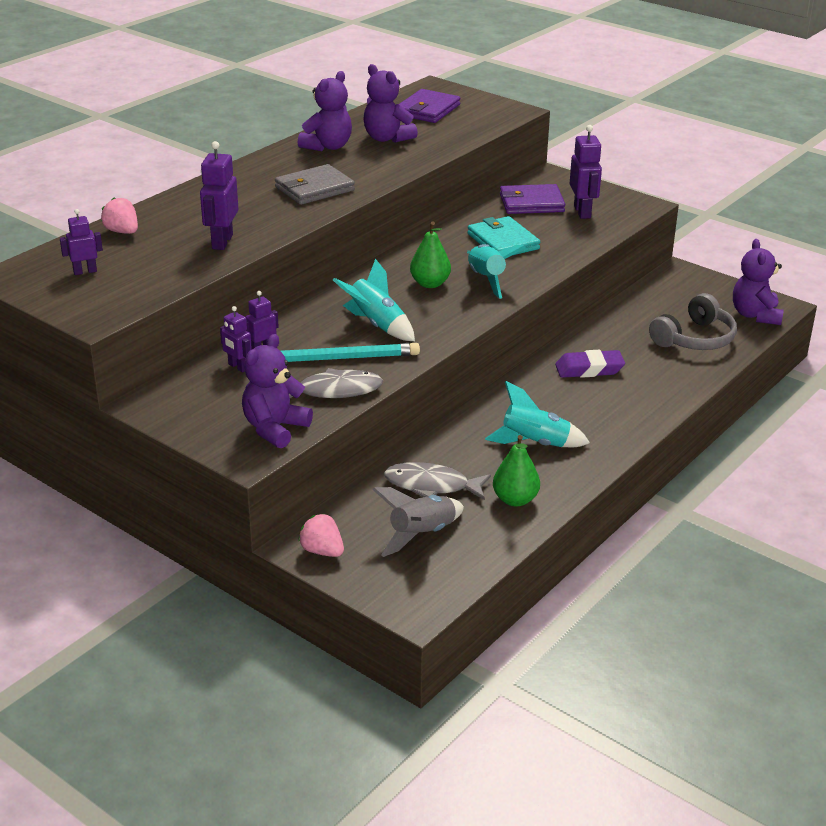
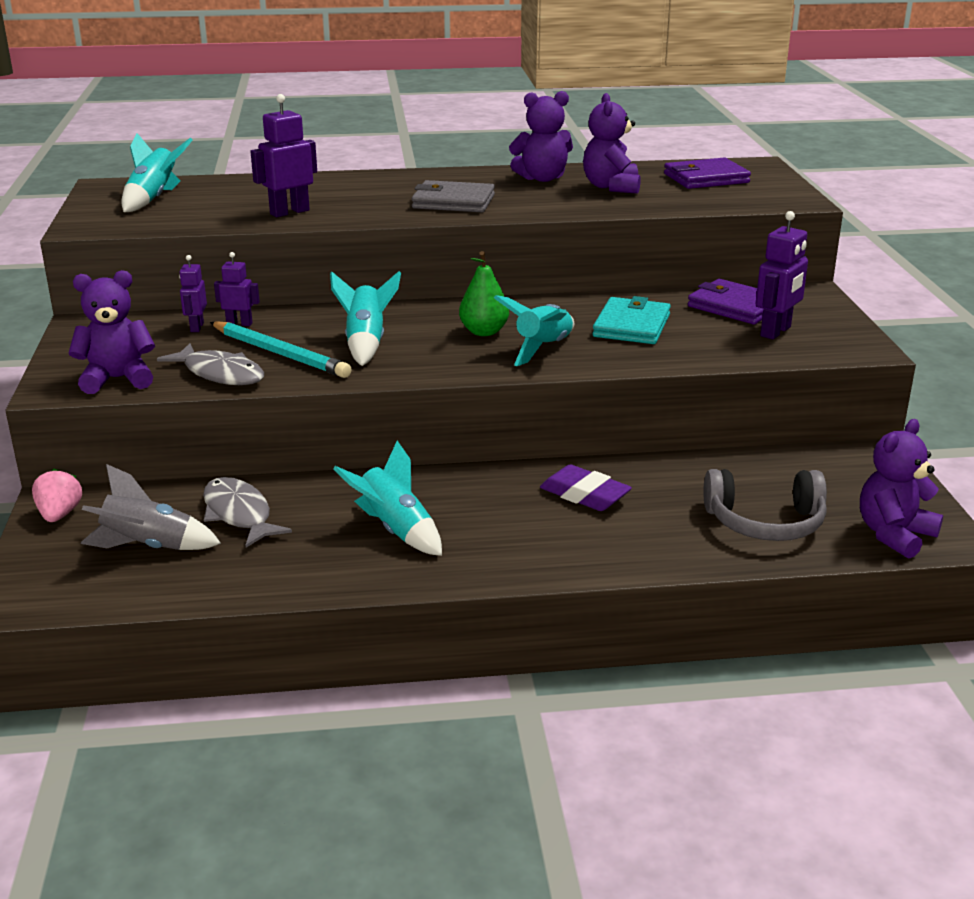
camera: 45 degrees right, 5 degrees down
(85, 271) = (154, 199): purple robot -> turquoise rocket
(122, 232) = (242, 184): pink strawberry -> none
(515, 500) = (278, 565): green pear -> none

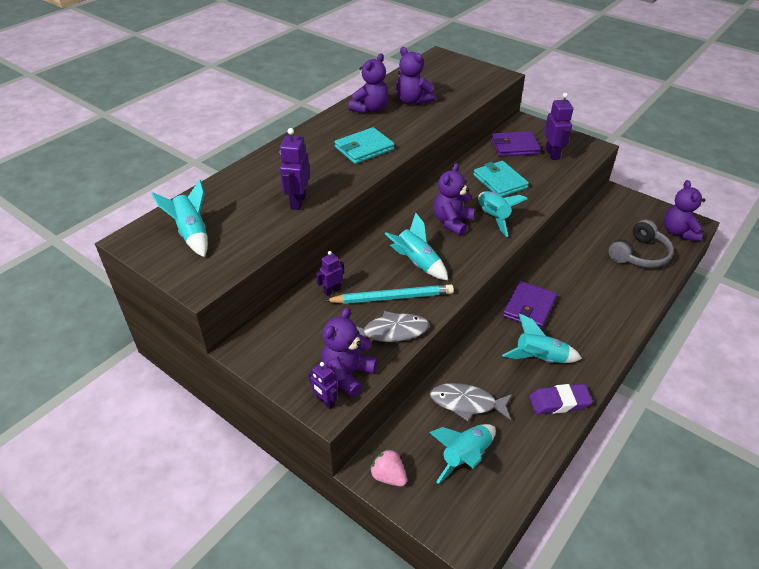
camera: 45 degrees left, 15 degrees up
(148, 547) = (465, 457): grey rocket -> turquoise rocket
(196, 327) = (314, 308): purple robot -> purple robot (325, 401)
(453, 202) = (364, 148): grey wallet -> turquoise wallet
(484, 332) = (452, 222): green pear -> purple teddy bear
(584, 495) = (568, 284): purple eraser -> purple eraser (559, 402)
(706, 178) = (438, 75): purple wallet -> purple wallet (529, 307)

